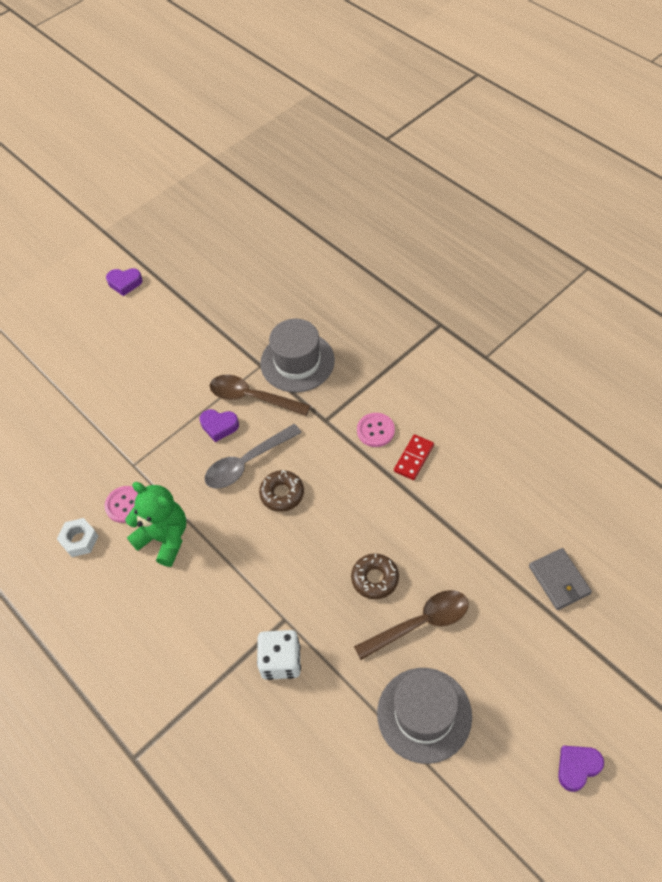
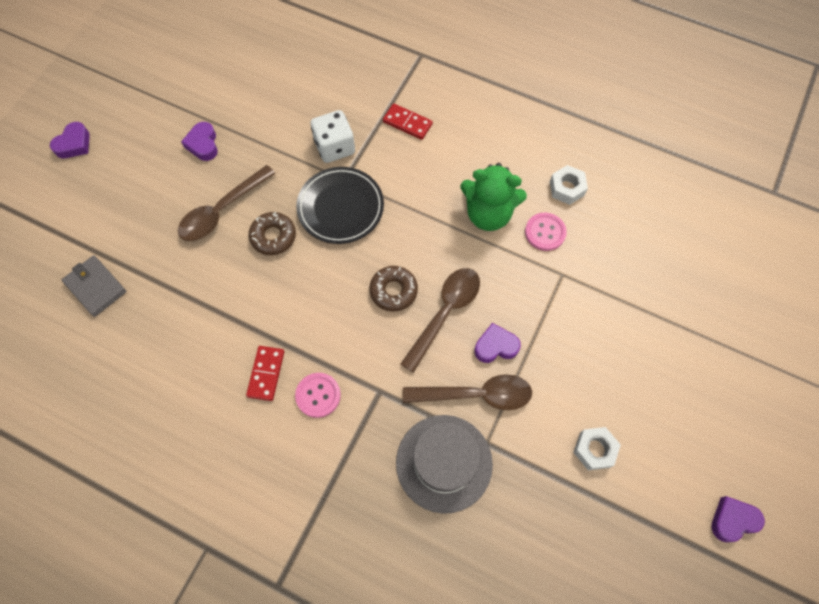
camera: 155 degrees right, 10 degrees up
(187, 341) = (594, 450): none -> white nut
(192, 666) = (407, 123): none -> red domino
(247, 462) = (445, 313): grey spoon -> brown spoon
(300, 588) = (340, 207): none -> black plate
(424, 714) = (203, 144): grey hat -> purple heart

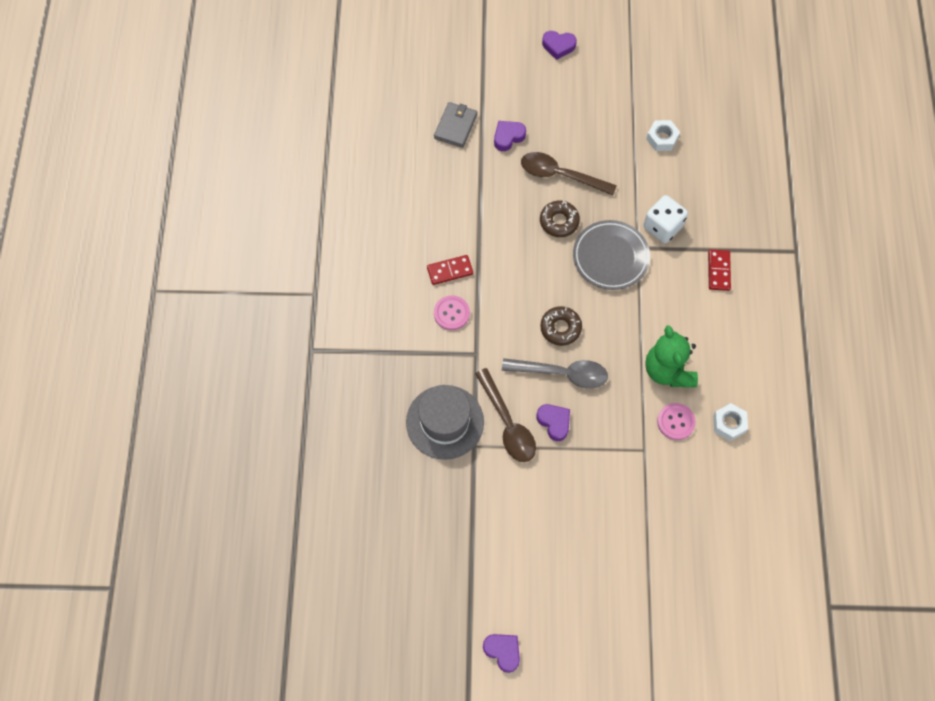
camera: 65 degrees right, 0 degrees up
(203, 144) = (609, 132): purple heart -> purple heart (508, 137)
(340, 207) = (610, 257): black plate -> grey plate
(445, 313) = (562, 373): brown spoon -> grey spoon
(594, 450) = (507, 527): white nut -> white nut (662, 138)

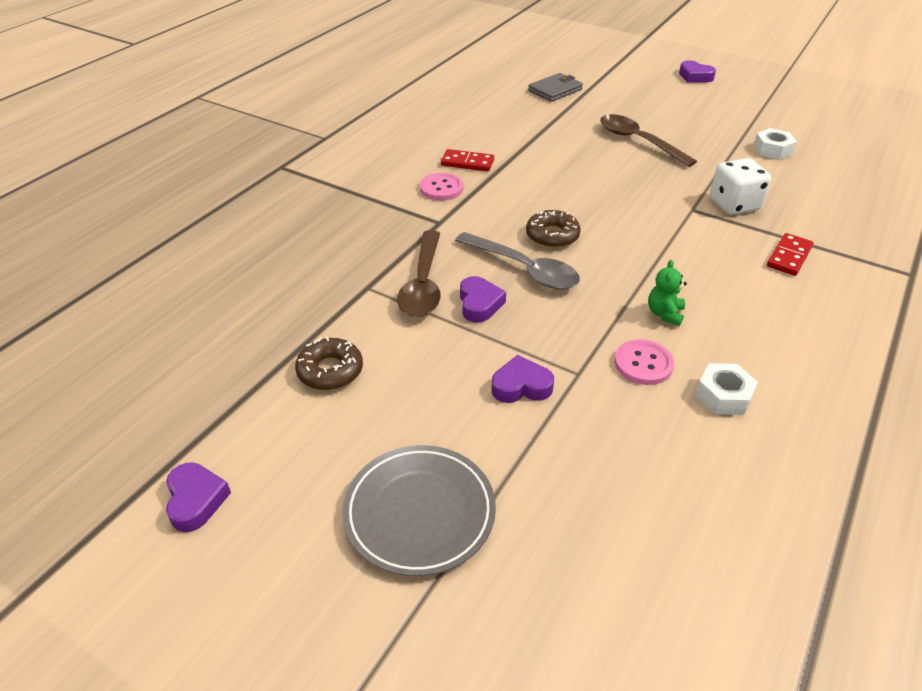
camera: 30 degrees right, 25 degrees down
(445, 422) = (354, 257): grey hat -> none
(508, 137) = (601, 108): purple heart -> purple heart (521, 386)
(559, 221) = (612, 167): brown donut -> brown donut (330, 371)
(610, 257) = (654, 206): grey plate -> grey plate (419, 512)
(668, 370) = (664, 314): green teddy bear -> green teddy bear, size x0.50

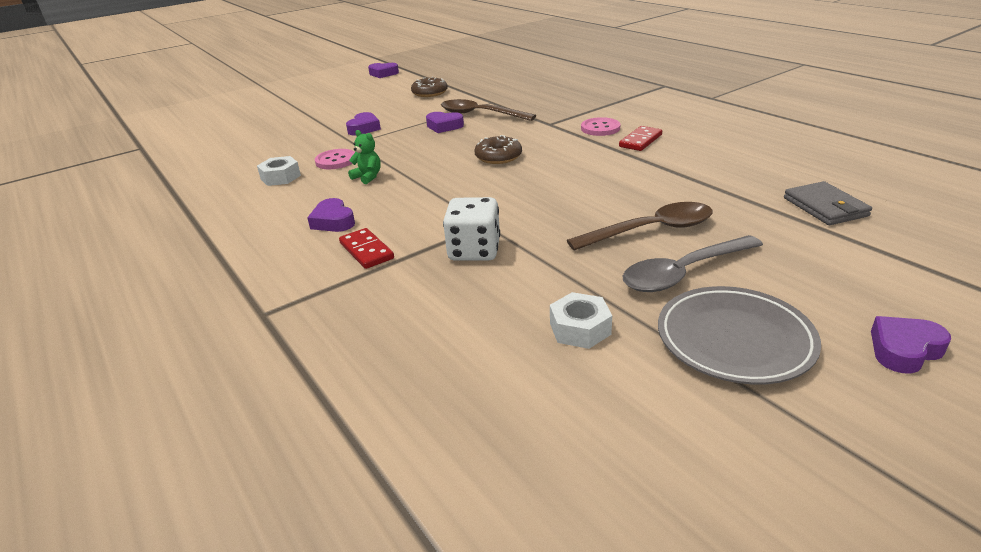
camera: 115 degrees right, 10 degrees down
(419, 512) = (323, 103): grey plate -> grey plate (734, 339)
(524, 269) = (466, 142): grey spoon -> grey spoon (684, 273)
(768, 298) = (333, 221): none -> purple heart

